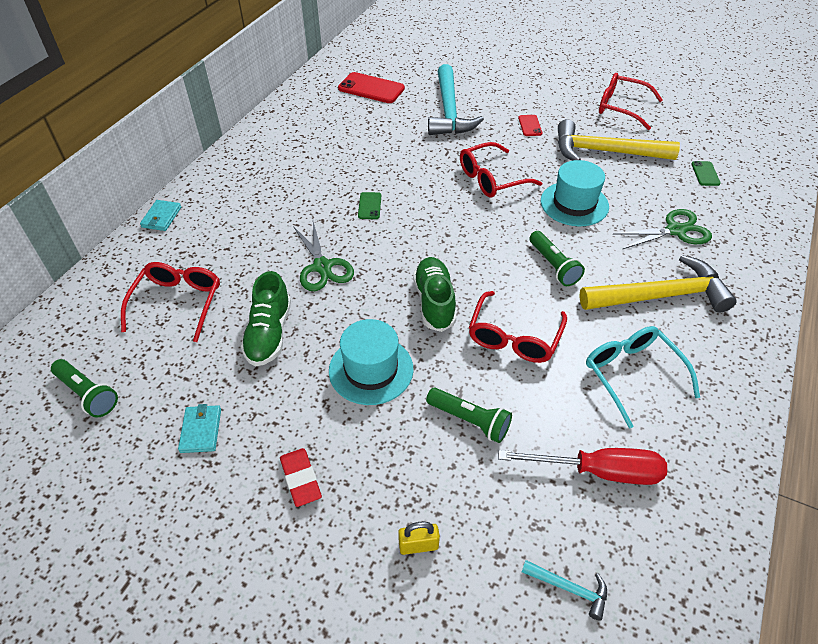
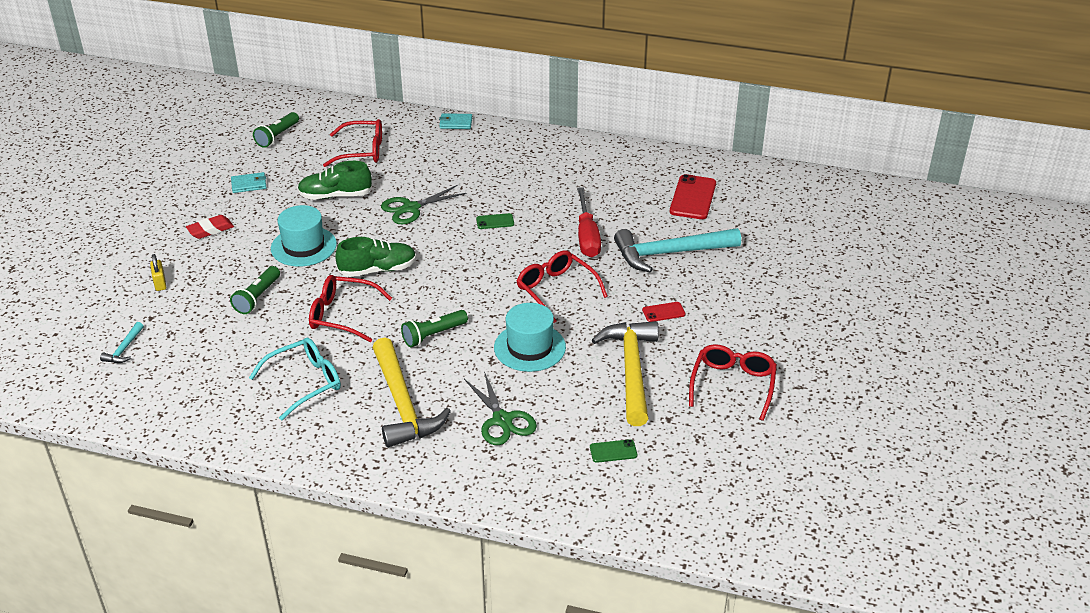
camera: 80 degrees right, 10 degrees down
(598, 471) = (212, 363): red screwdriver -> red screwdriver (587, 236)

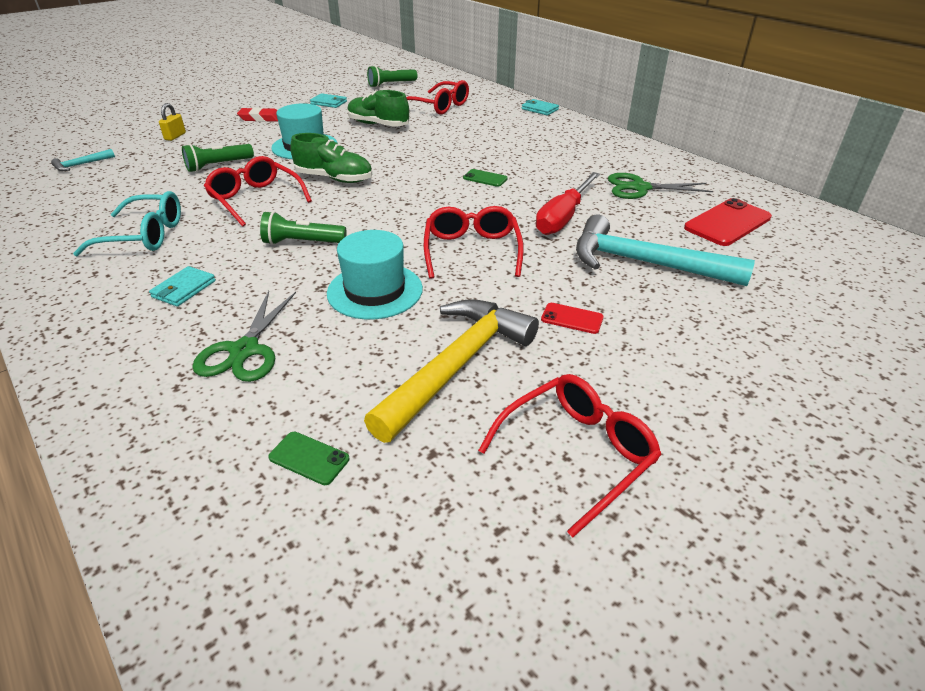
camera: 35 degrees right, 0 degrees up
(403, 404) = (184, 289): yellow hammer -> turquoise wallet
(411, 208) = (424, 148): green scissors -> green scissors (639, 188)

